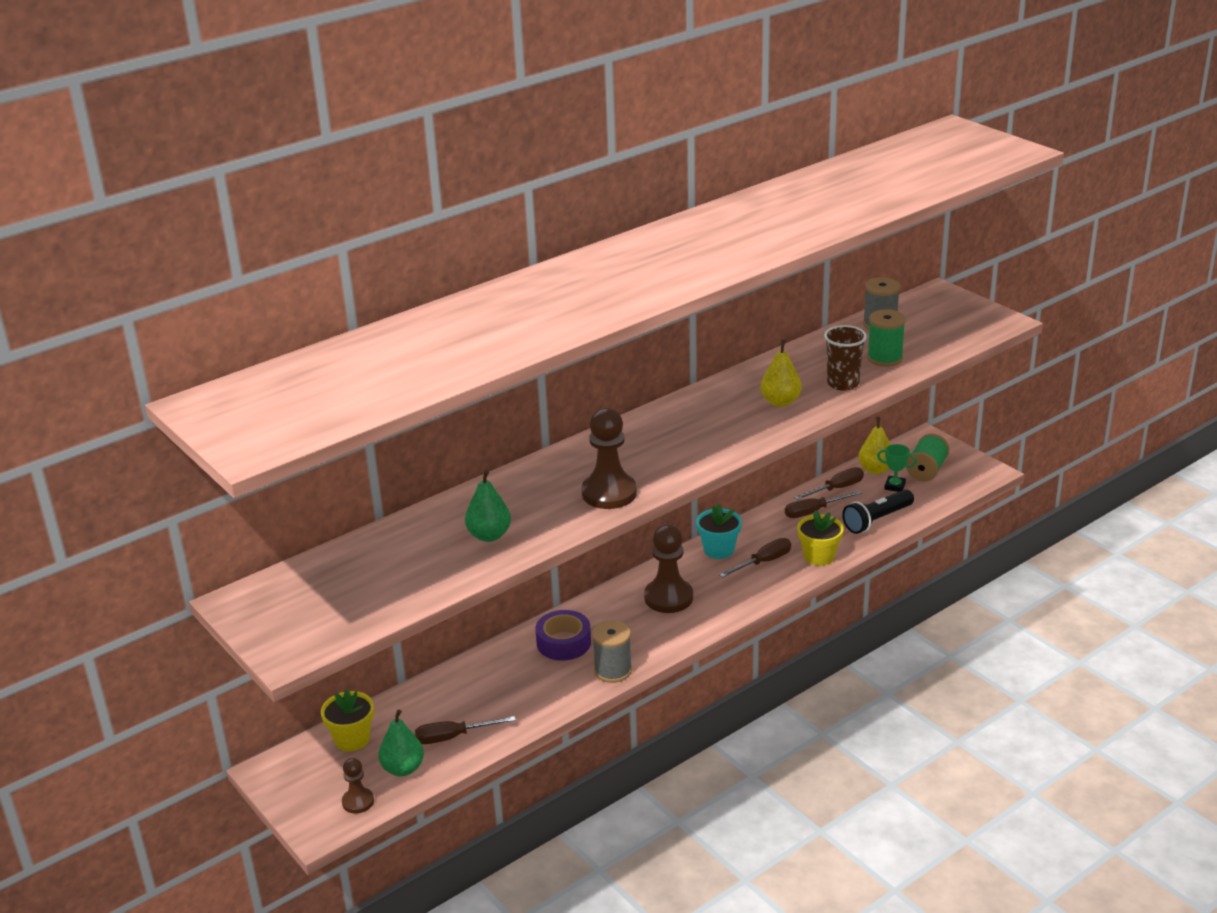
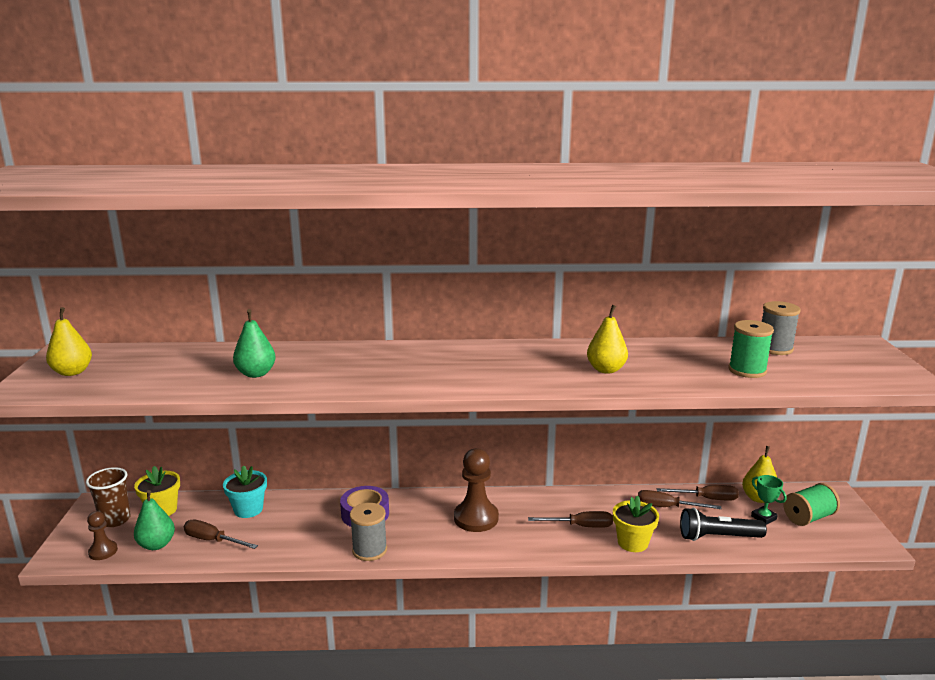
camera: 35 degrees right, 10 degrees down
(299, 615) = (72, 372): none -> yellow pear
(609, 493) = (377, 379): brown pawn -> none
(719, 550) = (556, 502): turquoise flower pot -> turquoise flower pot (248, 509)
(843, 383) = (681, 375): brown cup -> brown cup (115, 520)

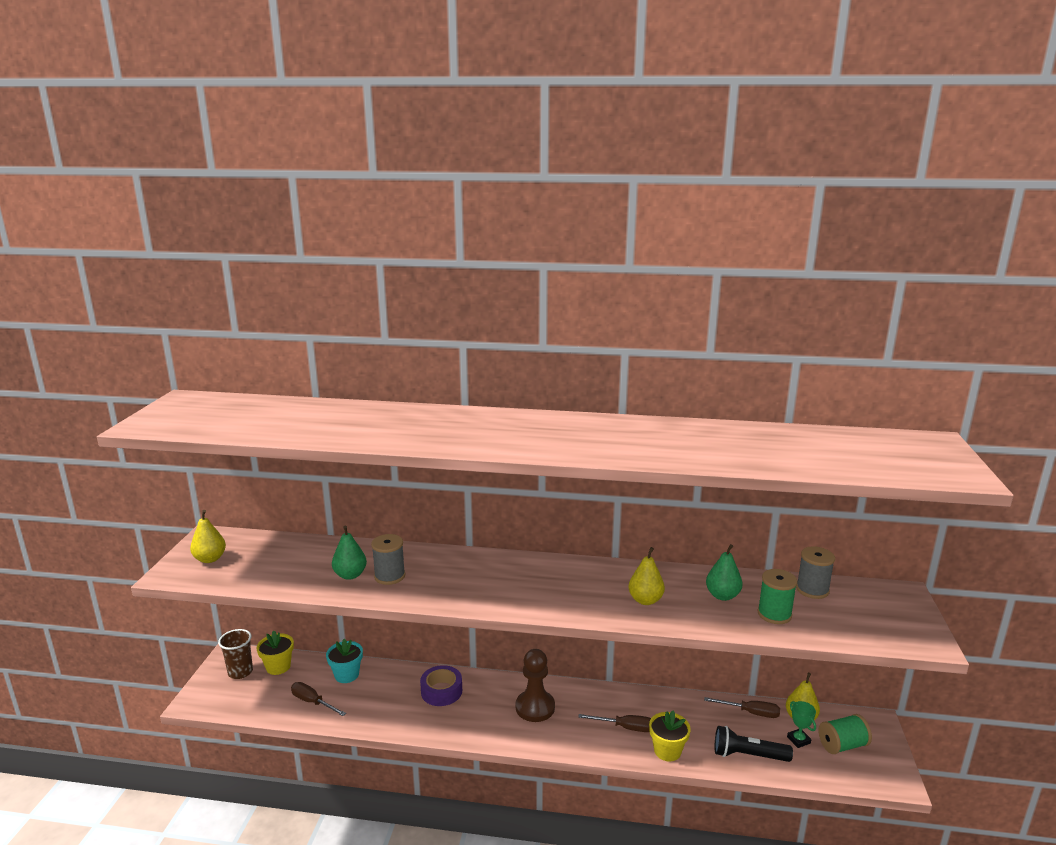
camera: 10 degrees right, 0 degrees up
(103, 551) = (226, 702): brown pawn -> none
(156, 545) = (268, 700): green pear -> green pear (722, 596)
(369, 550) = (437, 728): grey spool -> grey spool (389, 576)
(667, 507) = (710, 717): brown screwdriver -> none

